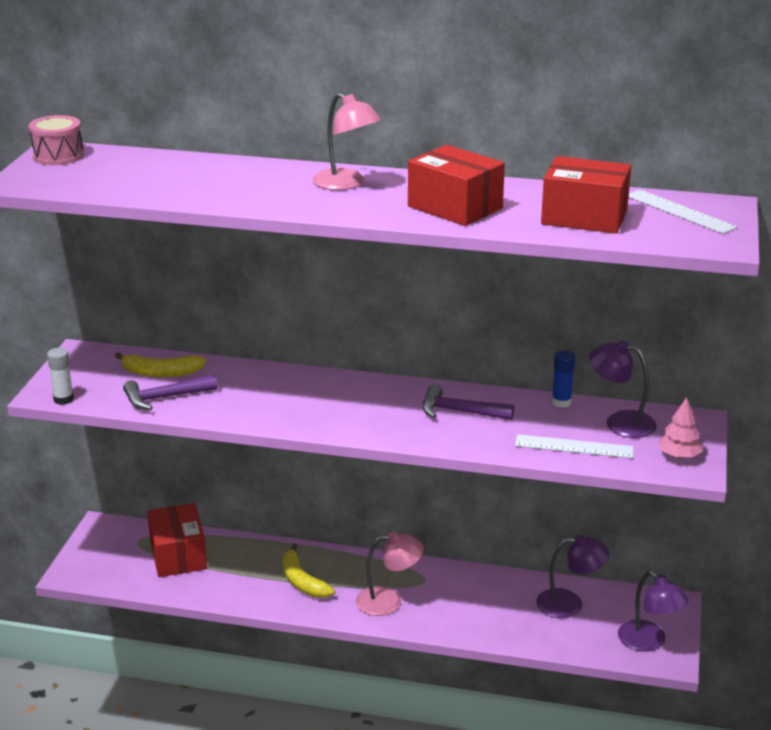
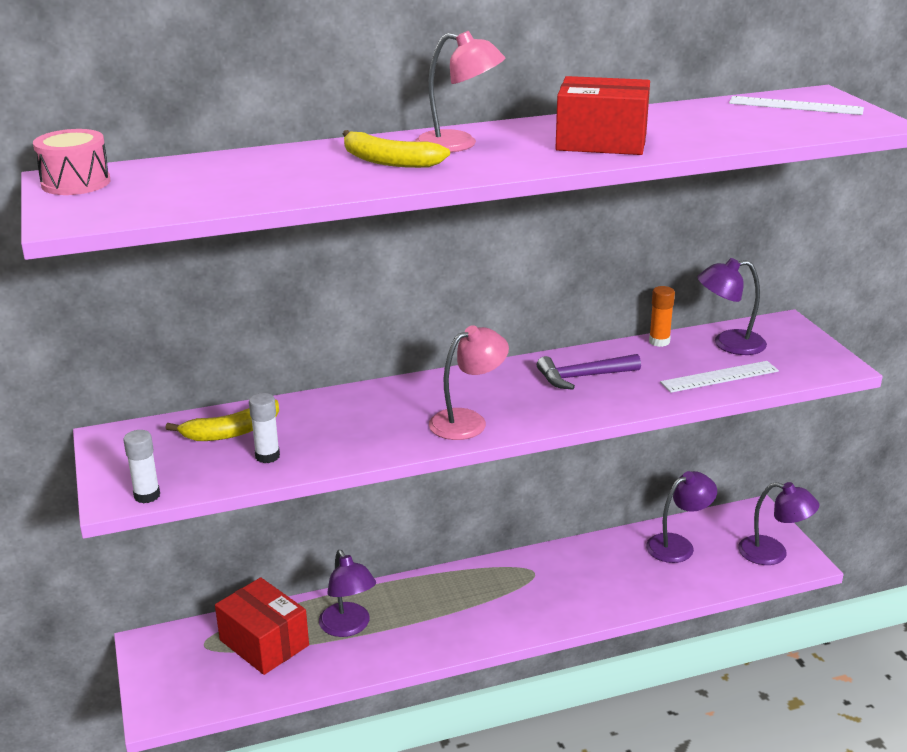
camera: 30 degrees left, 0 degrees up
(164, 398) = (267, 456): purple hammer -> white glue stick
(246, 567) = (348, 627): none -> purple lamp
(302, 581) = (419, 619): yellow banana -> yellow banana (388, 161)
(389, 601) = (521, 605): pink lamp -> pink lamp (468, 421)
(561, 402) = (659, 341): blue glue stick -> orange glue stick
(584, 217) = (729, 126): red box -> none
(679, 455) = (810, 357): pink tree -> none

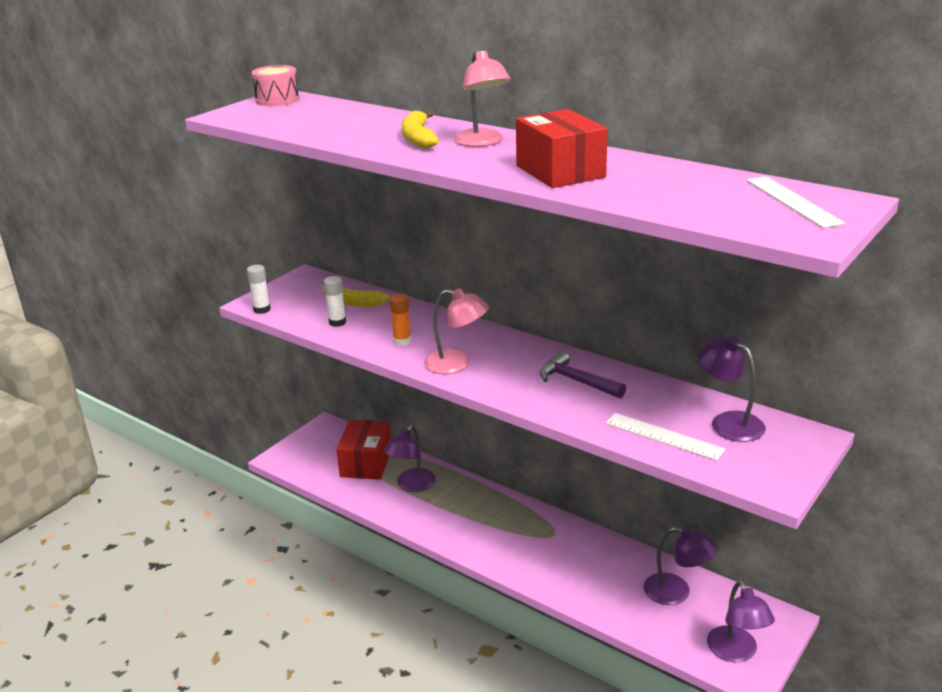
camera: 55 degrees right, 0 degrees up
(659, 341) = (681, 391): orange glue stick -> orange glue stick (402, 341)

